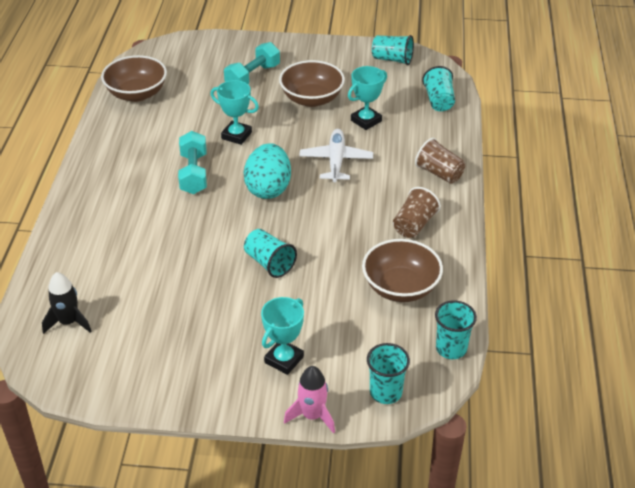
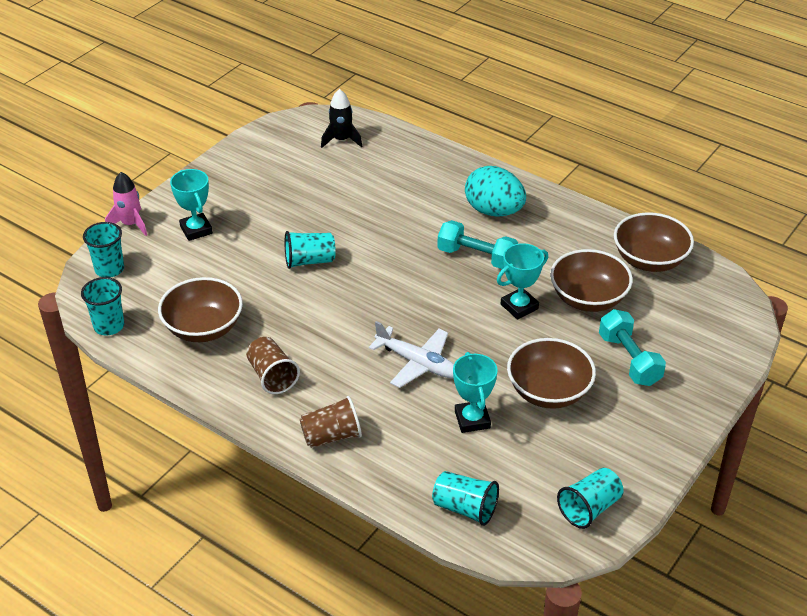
camera: 120 degrees right, 0 degrees up
(202, 108) = (588, 298): none -> brown bowl
(268, 189) = (413, 297): turquoise egg -> turquoise egg (494, 211)

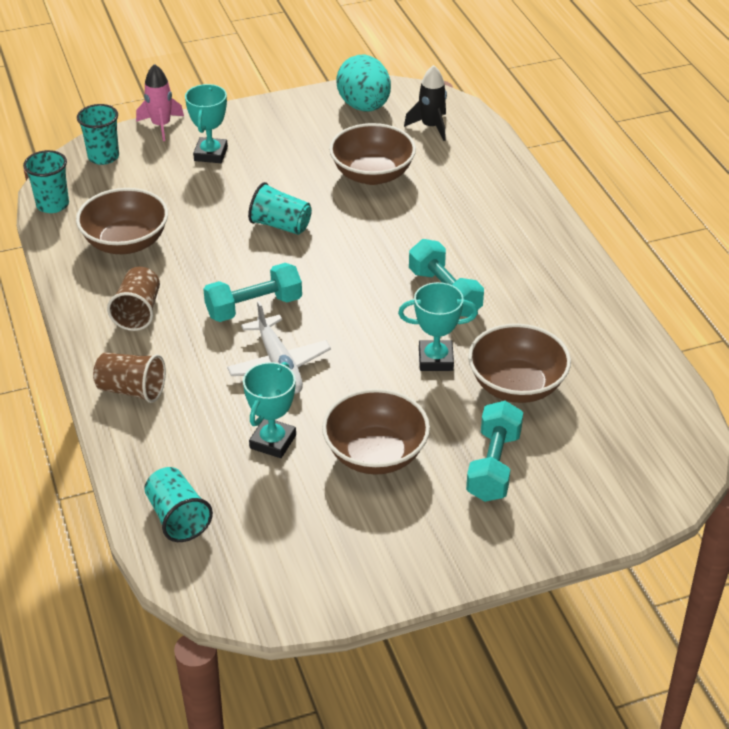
camera: 35 degrees right, 0 degrees up
(355, 330) = (254, 307): none -> turquoise dumbbell
(494, 211) = (511, 256): turquoise egg -> turquoise egg (364, 106)
(589, 508) = (293, 584): turquoise cup -> none
(649, 260) = (628, 378): brown bowl -> brown bowl (372, 174)

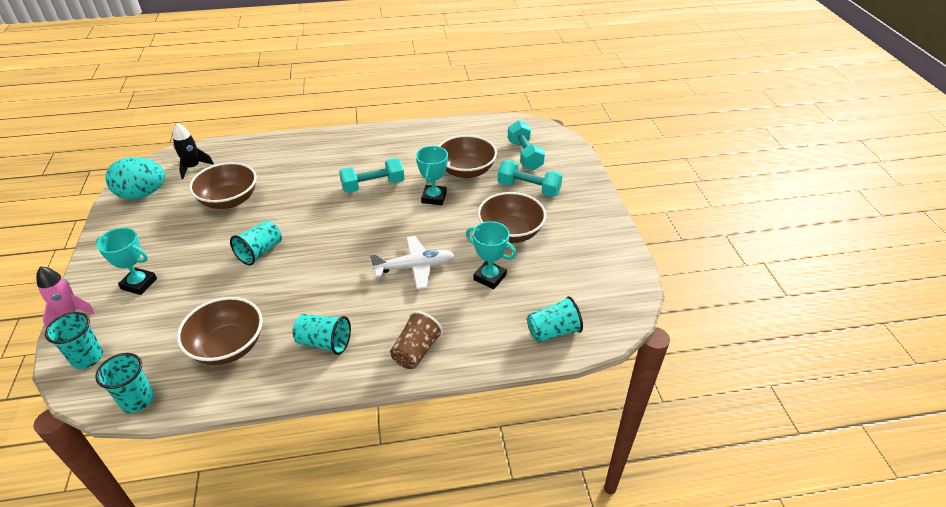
camera: 80 degrees left, 0 degrees up
(138, 312) = (324, 343): brown cup -> turquoise cup
(254, 307) = (348, 274): turquoise dumbbell -> turquoise dumbbell (525, 155)

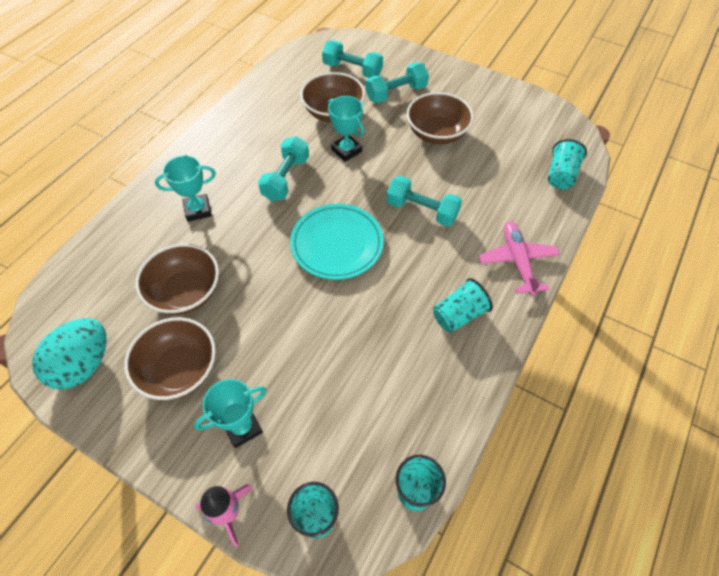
camera: 50 degrees left, 15 degrees up
(193, 167) = (88, 298): black rocket -> none
(228, 346) = (404, 387): brown bowl -> brown bowl (179, 370)
(260, 252) = (295, 304): turquoise cup -> none
(335, 242) = (337, 244): none -> turquoise plate
(414, 267) = (422, 210): white plane -> turquoise dumbbell
(416, 351) = (517, 261): brown cup -> pink plane
(489, 277) = (475, 174): turquoise trophy -> turquoise trophy (198, 210)

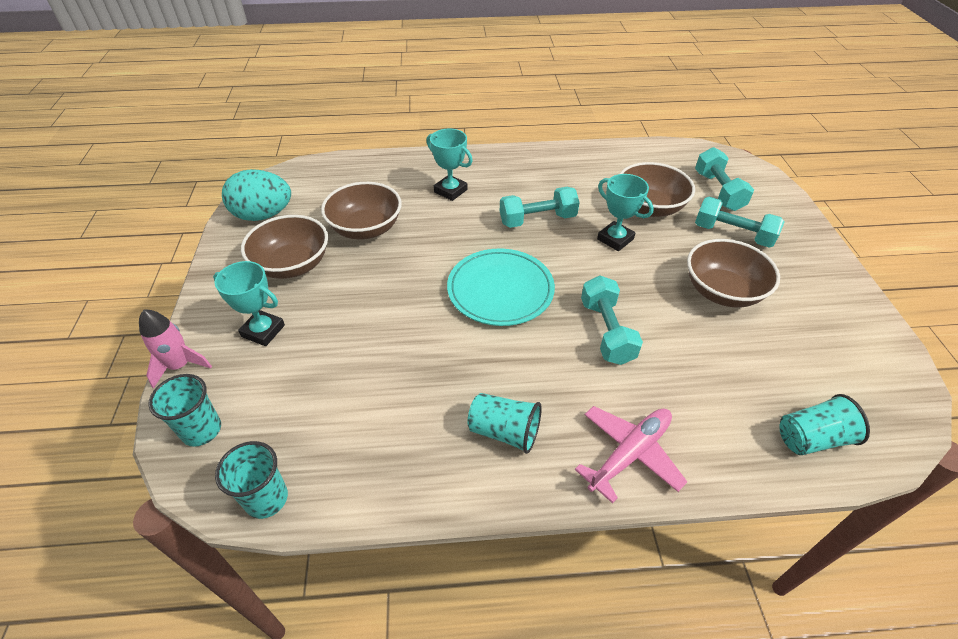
camera: 55 degrees right, 10 degrees down
(346, 150) = (615, 239): turquoise trophy -> turquoise trophy turned 60 degrees counterclockwise

